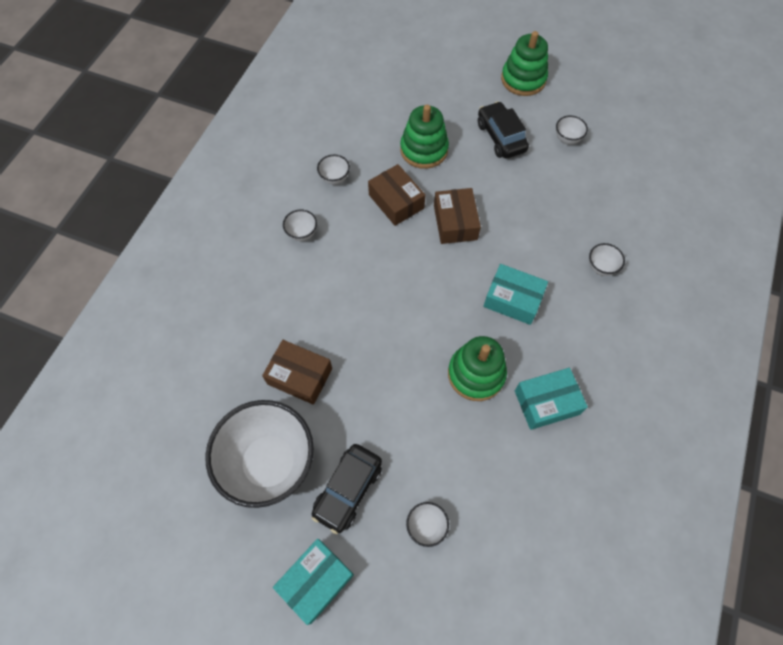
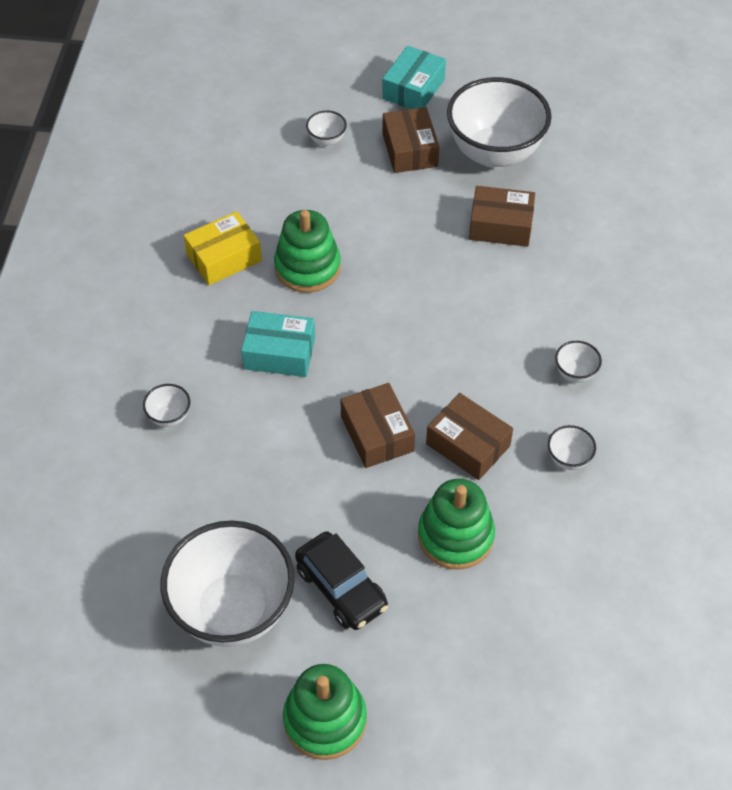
camera: 165 degrees right, 10 degrees down
(348, 490) = (410, 150): black car -> brown box
(546, 402) = (224, 257): turquoise box -> yellow box
(567, 139) = (233, 610): white bowl -> white bowl, size x2.50

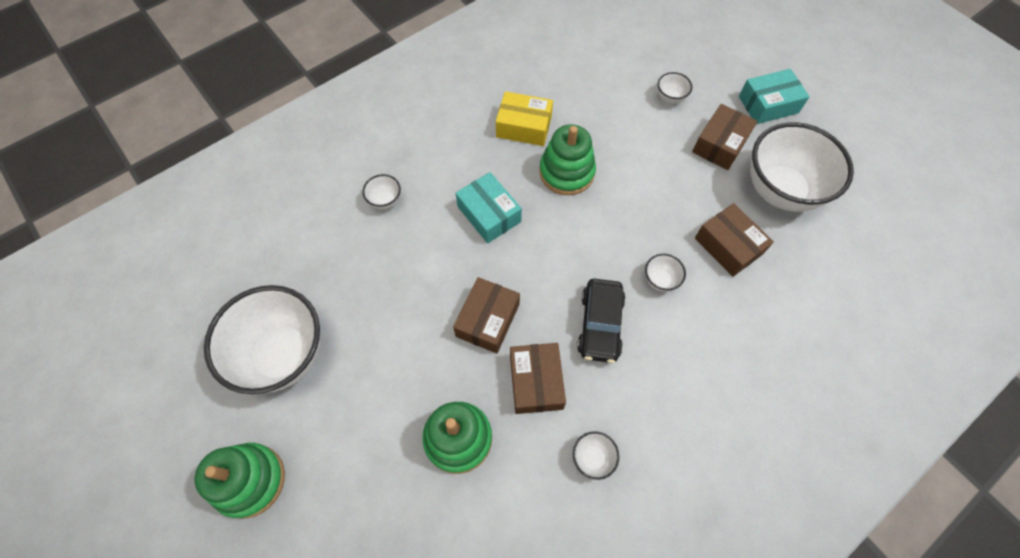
camera: 45 degrees right, 10 degrees up
(341, 588) = (354, 403): black car -> black car (600, 325)
(575, 373) = (666, 399): white bowl -> white bowl (660, 280)

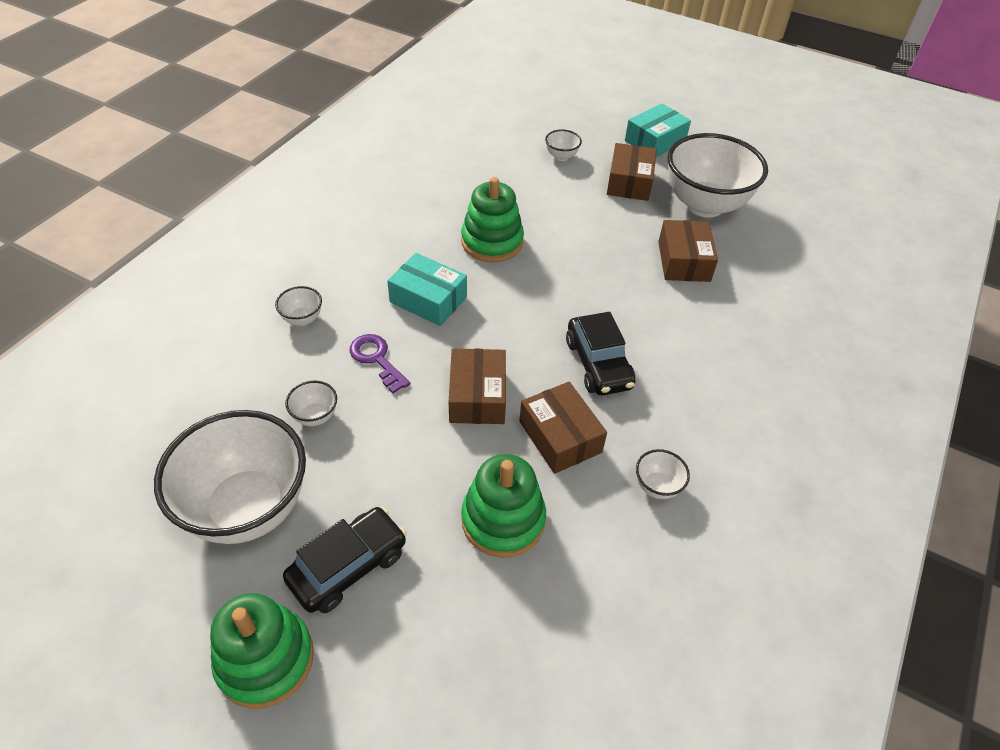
camera: 25 degrees left, 15 degrees down
(332, 431) = (348, 566): none -> black car
(425, 258) = (377, 359): none -> purple key
(524, 126) = (426, 214): yellow box -> none
(660, 280) = (636, 308): white bowl -> white bowl (315, 416)
(728, 246) = (684, 261): brown box -> brown box turned 60 degrees clockwise

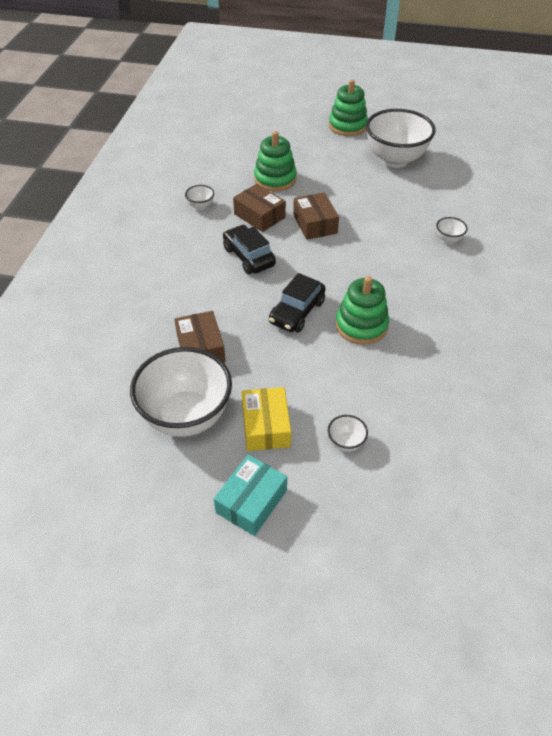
camera: 165 degrees right, 0 degrees up
(315, 416) = (396, 196): white bowl -> none
(348, 566) = (335, 152): black car -> black car (297, 312)
(377, 359) = (385, 229): purple key -> none
(428, 299) = (379, 270): turquoise box -> none
(629, 182) = (266, 426): brown box -> yellow box

